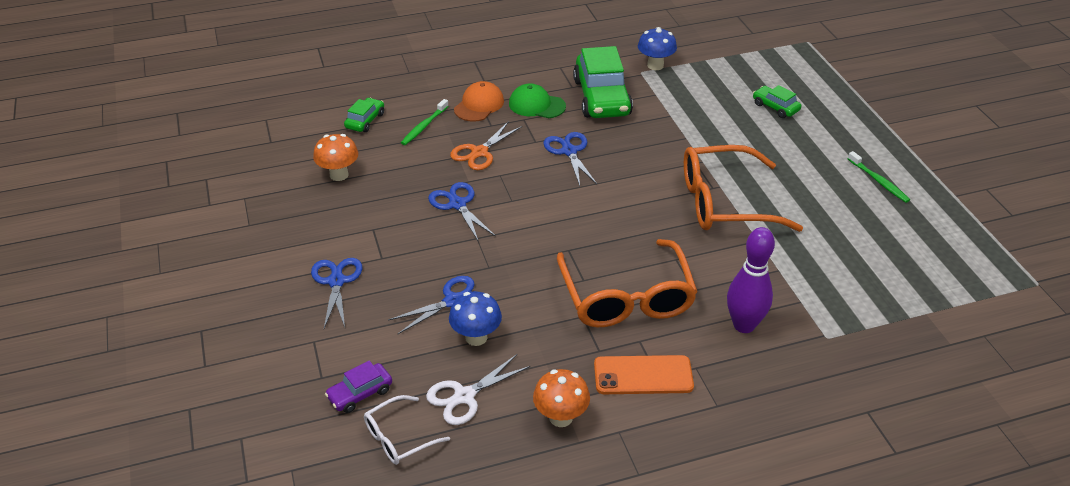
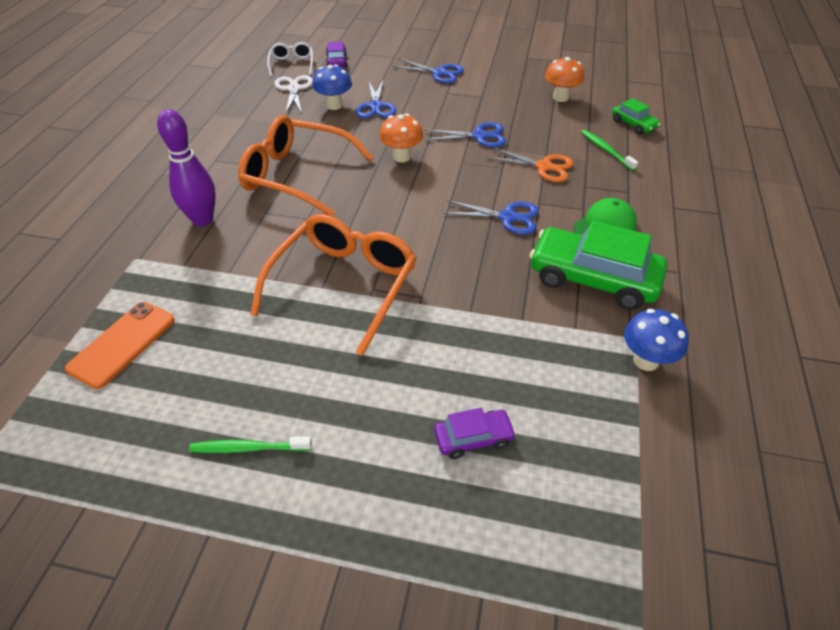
camera: 120 degrees right, 5 degrees up
(479, 105) = (625, 190): orange cap -> none
(479, 152) = (544, 167): orange scissors -> orange scissors turned 135 degrees clockwise
(561, 417) = (236, 114): orange mushroom -> orange mushroom (401, 157)
(643, 375) = (224, 154): orange phone -> orange phone (122, 344)
(775, 107) = (473, 438): green car -> purple car

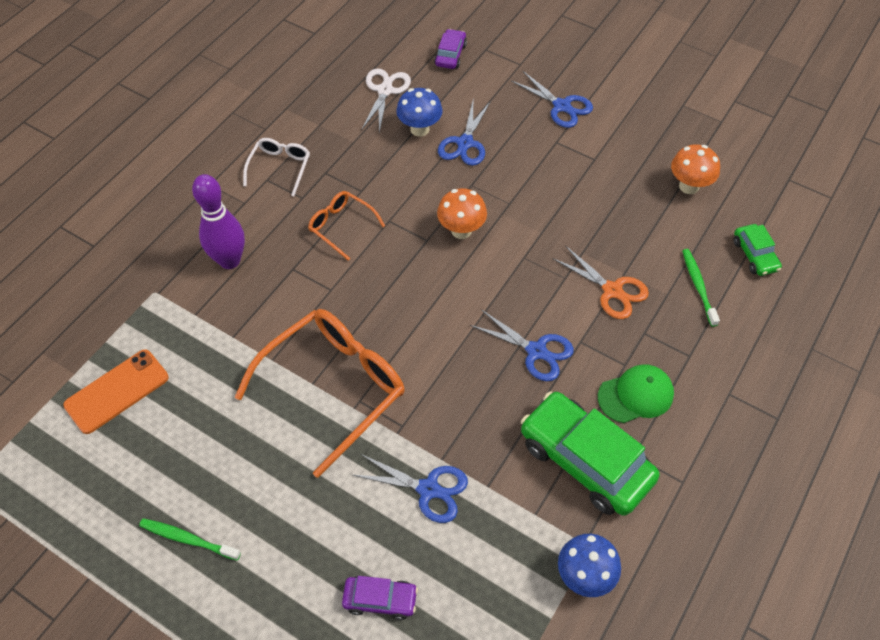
camera: 20 degrees right, 10 degrees up
(292, 64) = (397, 48): white glasses -> white glasses (280, 168)
(297, 176) = (341, 226): orange glasses -> orange glasses, size x0.50
(479, 136) = (561, 223): blue scissors -> blue scissors (428, 489)

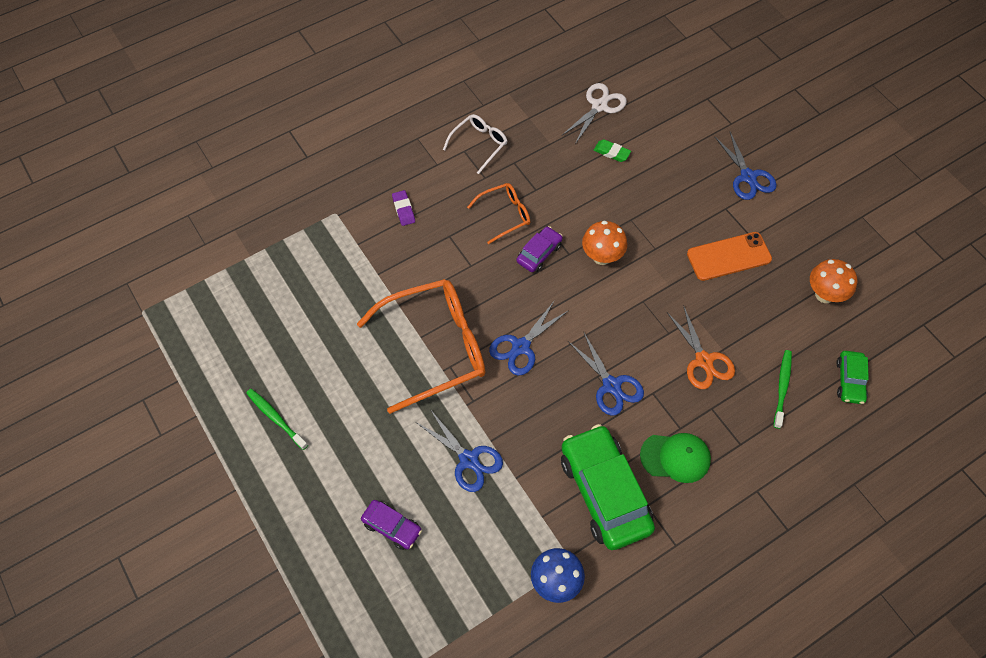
camera: 25 degrees right, 5 degrees up
(117, 391) = (274, 282): orange phone -> orange phone (729, 256)
(230, 260) = (403, 209): purple bowling pin -> purple eraser
(341, 226) = (505, 215): orange glasses -> orange glasses turned 90 degrees clockwise
(419, 129) = (611, 152): blue mushroom -> green eraser
(450, 55) = (673, 92): purple car -> purple car (539, 253)
(465, 143) = (644, 180): blue scissors -> blue scissors (521, 347)

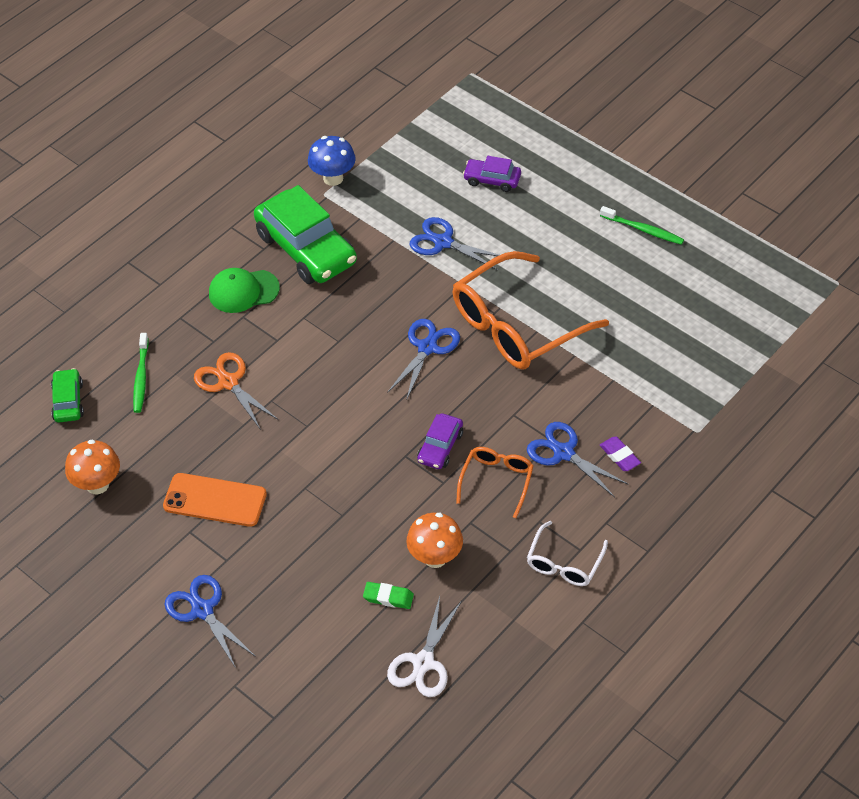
camera: 165 degrees right, 10 degrees down
(505, 215) = (496, 481): orange glasses -> orange glasses turned 150 degrees clockwise
(602, 257) = (366, 462): orange mushroom -> orange mushroom (435, 557)
(611, 385) = (321, 336): blue scissors -> blue scissors (563, 453)
(729, 256) = (215, 500): orange phone -> orange phone turned 45 degrees clockwise

